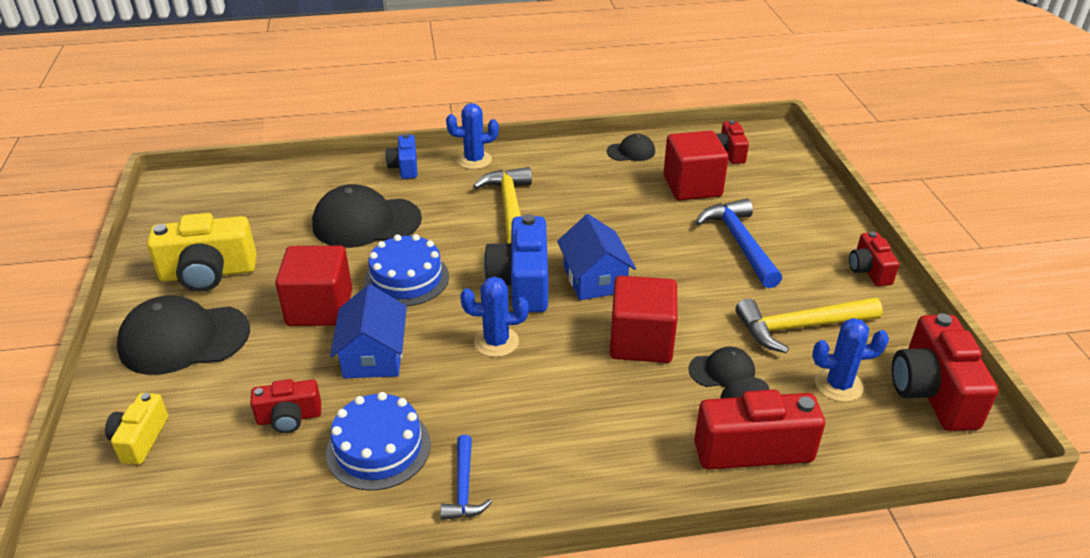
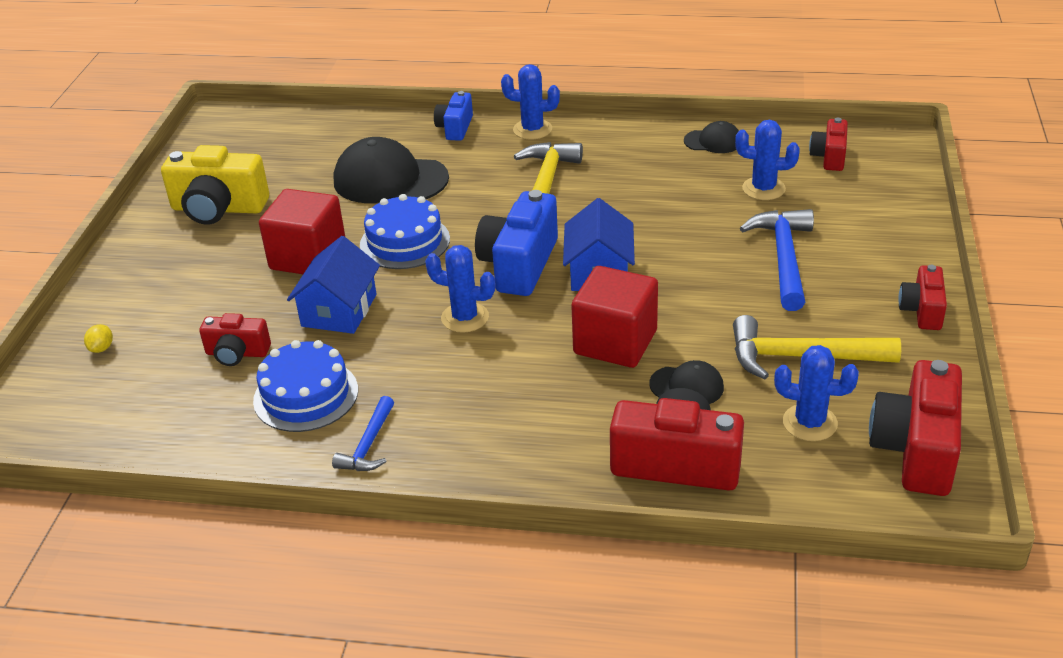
camera: 20 degrees right, 0 degrees up
(140, 439) = (102, 348): yellow camera -> yellow lemon
(184, 339) = (173, 266): black cap -> none
(692, 186) = (763, 189): red cube -> blue cactus

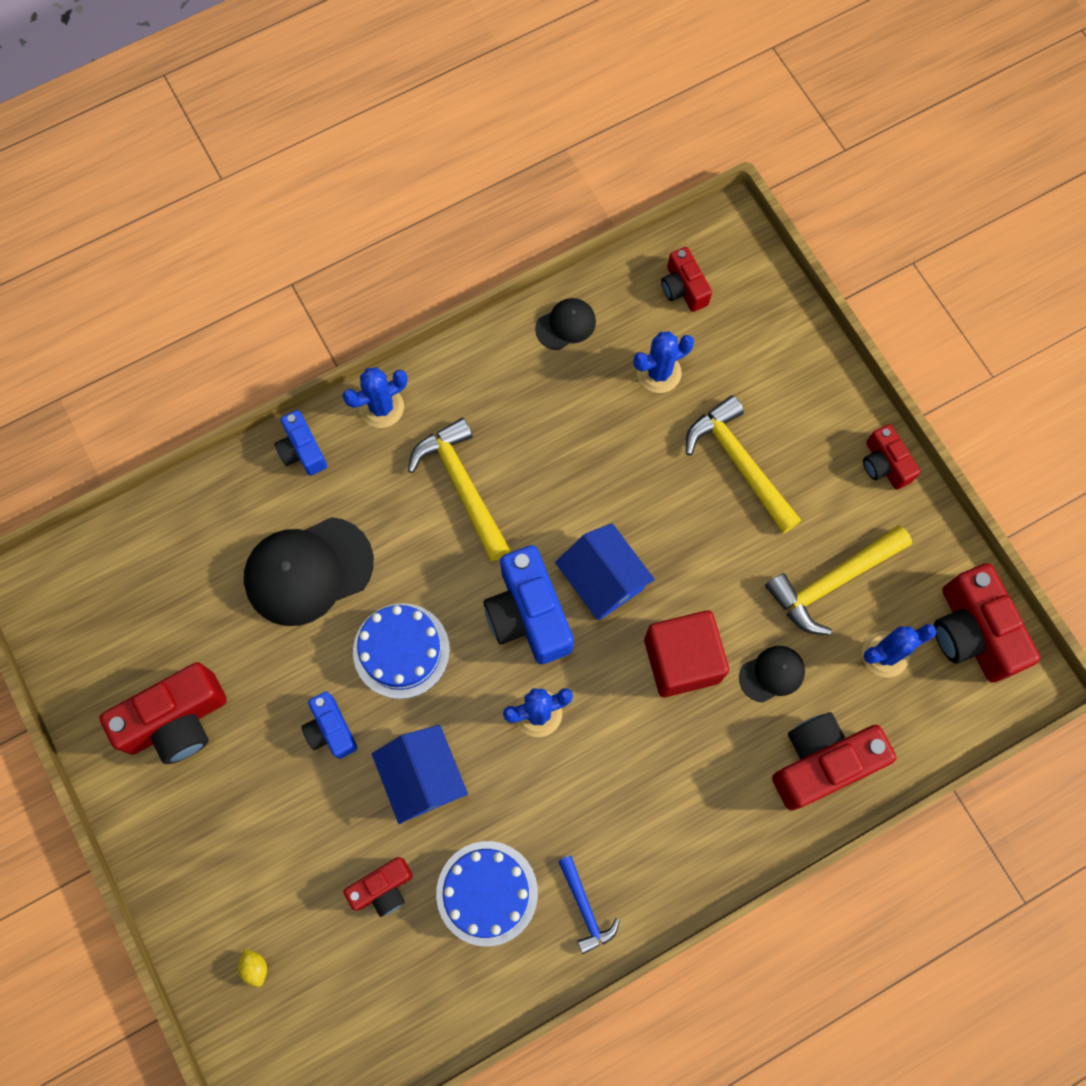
camera: 40 degrees left, 35 degrees up
(218, 208) = (176, 720): yellow camera -> red camera
(308, 257) = (331, 729): red cube -> blue camera
(784, 258) = (739, 463): blue hammer -> yellow hammer

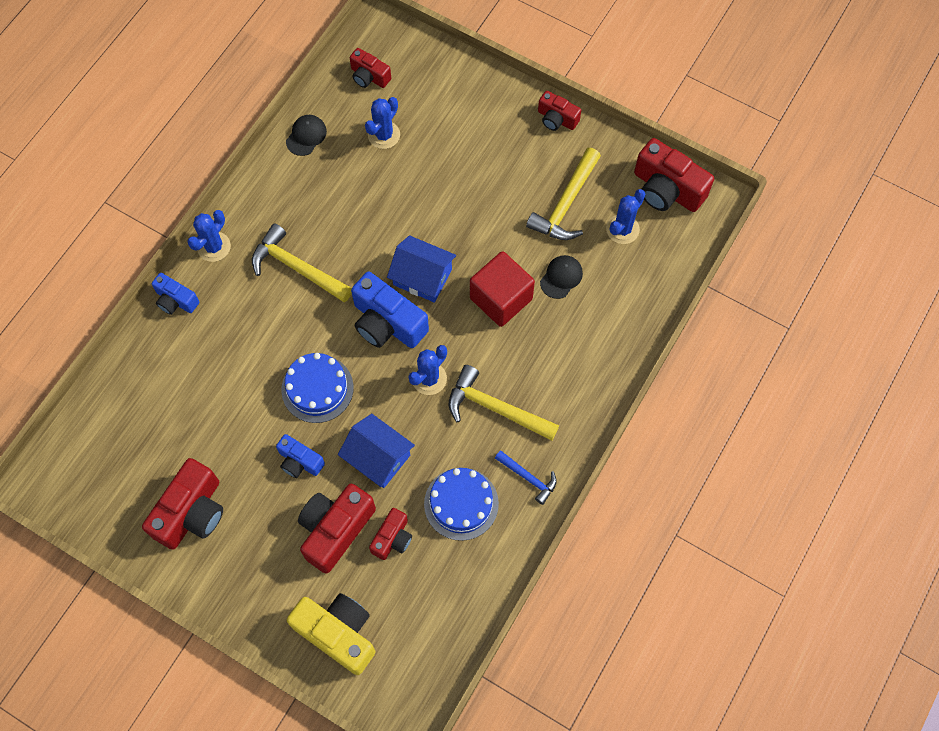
camera: 30 degrees left, 5 degrees down
(255, 967) = (338, 633): yellow lemon -> yellow camera
(308, 571) = (225, 373): black cap -> none
(739, 463) = (467, 163): yellow hammer -> yellow hammer (495, 408)
(822, 762) = (622, 312): red camera -> red camera (335, 530)

